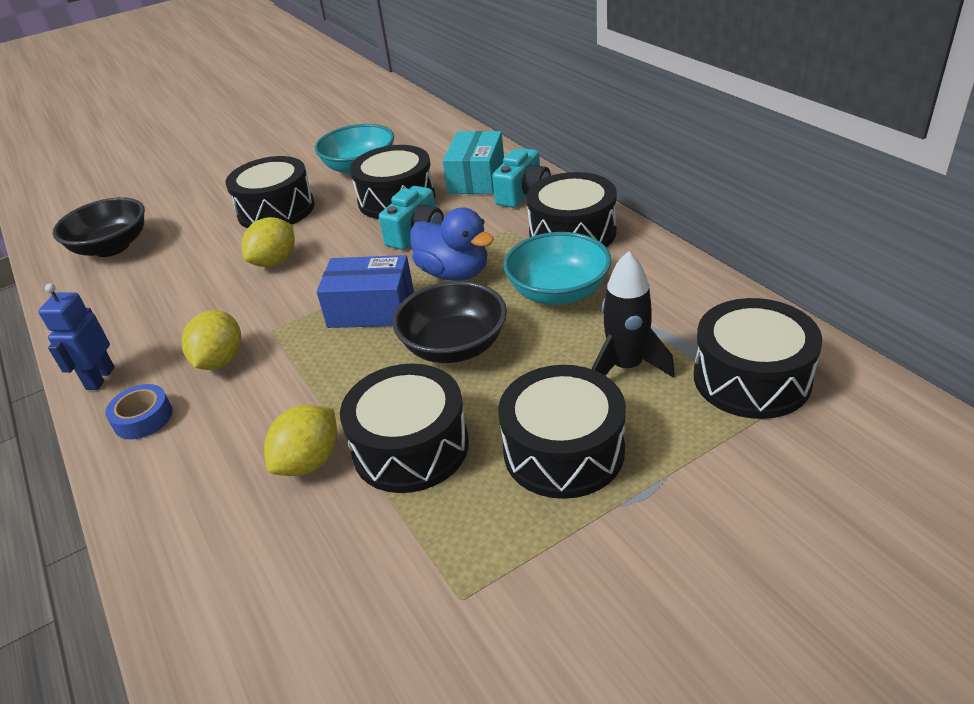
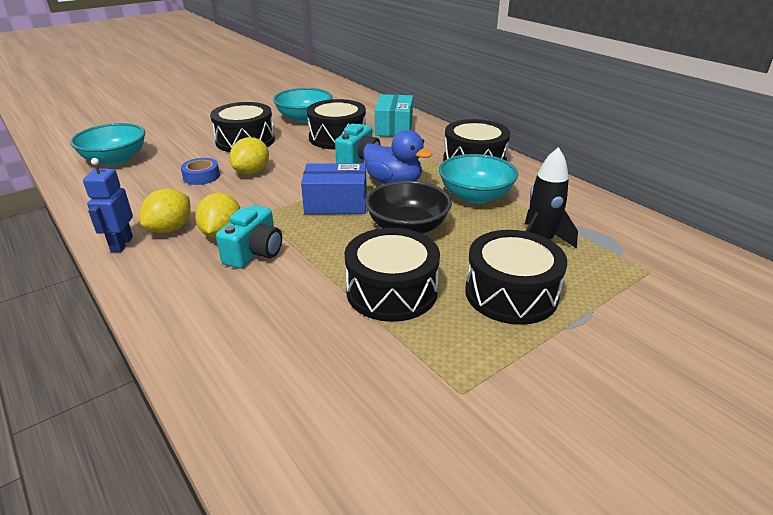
camera: 10 degrees left, 5 degrees down
(112, 247) = (115, 159): black bowl -> turquoise bowl
(143, 418) = (164, 271): blue tape -> blue tape (201, 176)
(309, 462) = (312, 301): yellow lemon -> yellow lemon (170, 229)
(523, 194) = (431, 138): turquoise camera -> turquoise camera (254, 252)
(751, 378) = (632, 249): black drum -> none

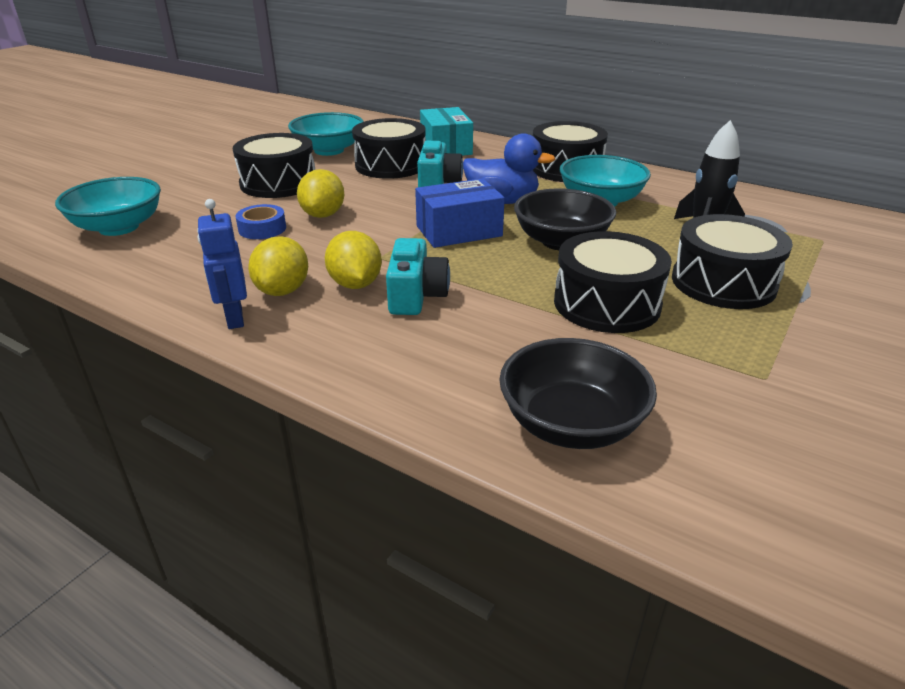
camera: 20 degrees left, 0 degrees up
(265, 389) = (571, 424): none -> black bowl

